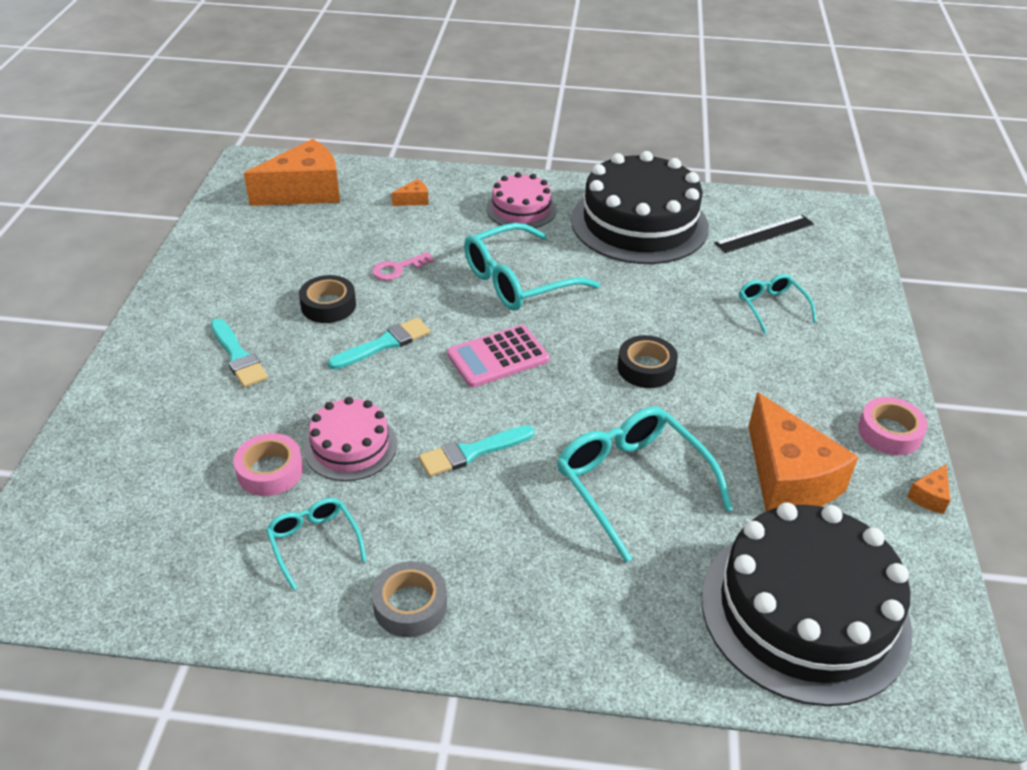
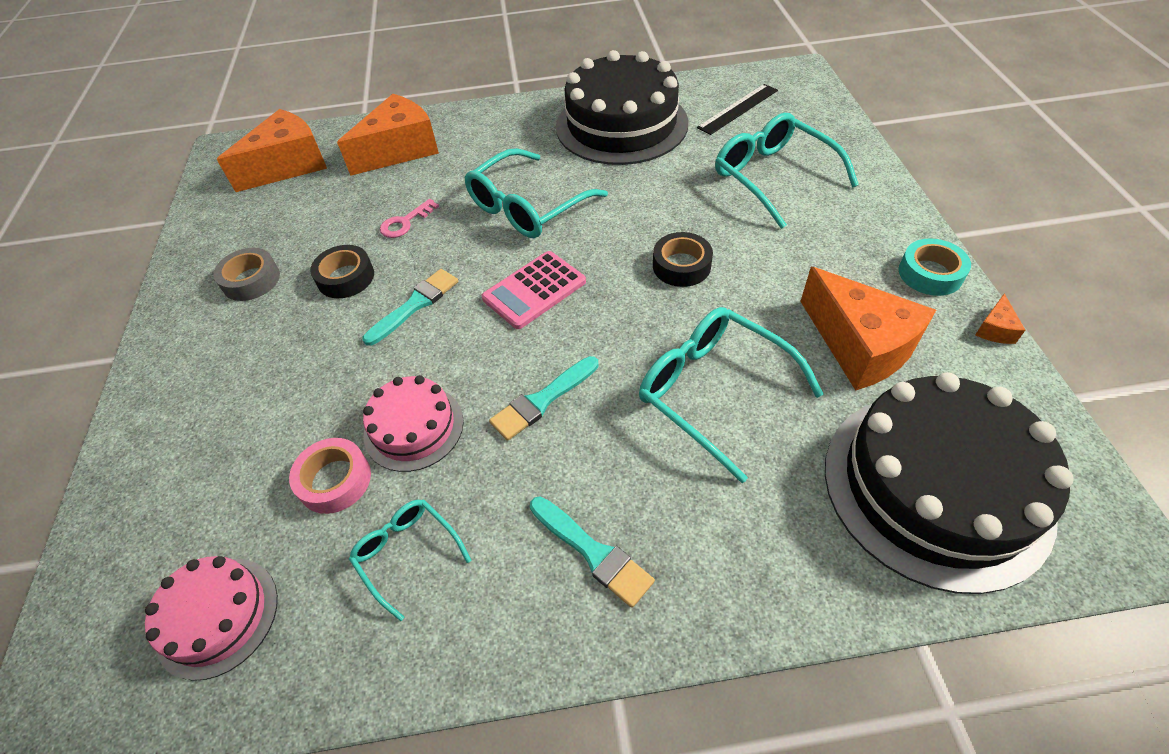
camera: 10 degrees left, 10 degrees up
(238, 356) = (265, 357): turquoise brush -> turquoise brush (593, 552)
(410, 605) = (535, 600): grey tape -> grey tape (251, 280)
(414, 200) = (400, 150): orange cheese -> orange cheese, size x2.46
(521, 209) = (506, 136): pink cake -> pink cake (217, 616)
(771, 307) = (772, 177): turquoise glasses -> turquoise glasses, size x1.81
(889, 432) = (930, 273): pink tape -> turquoise tape

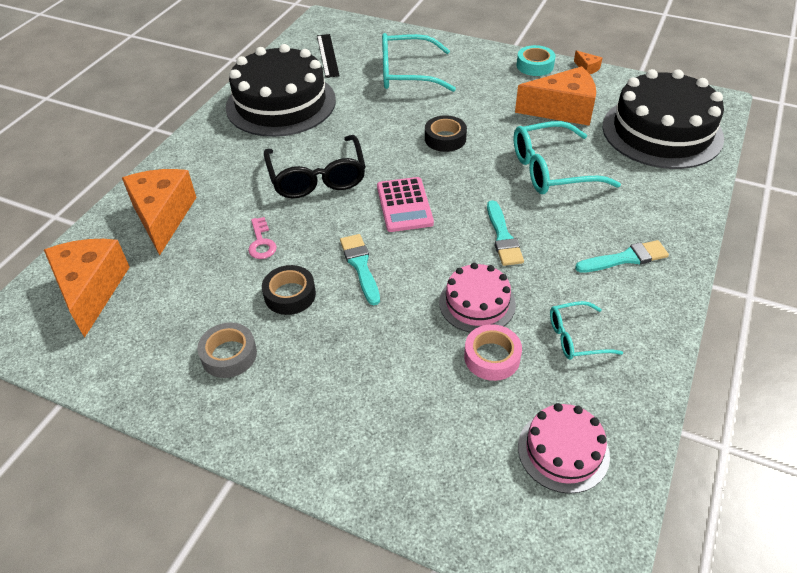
camera: 60 degrees left, 5 degrees down
(527, 207) = (317, 177): turquoise glasses -> black glasses

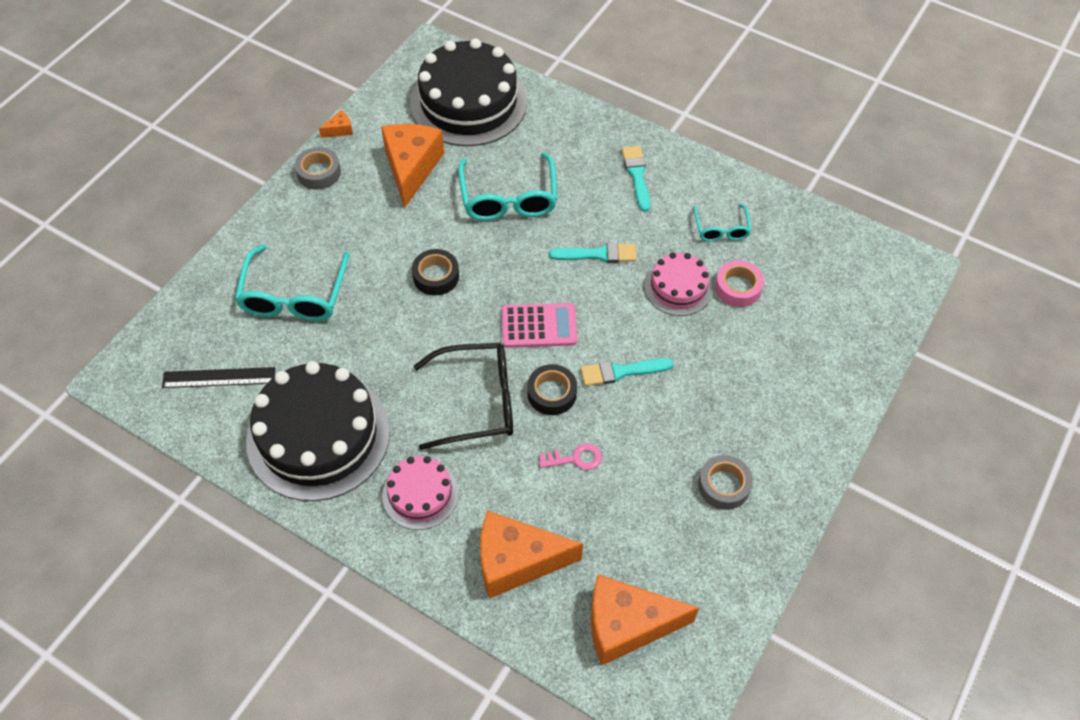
camera: 85 degrees left, 10 degrees up
(290, 295) = (653, 433): black tape -> black tape (552, 393)
(535, 66) = (319, 172): turquoise tape -> grey tape
(563, 451) = (825, 260): pink cake -> pink cake (420, 494)

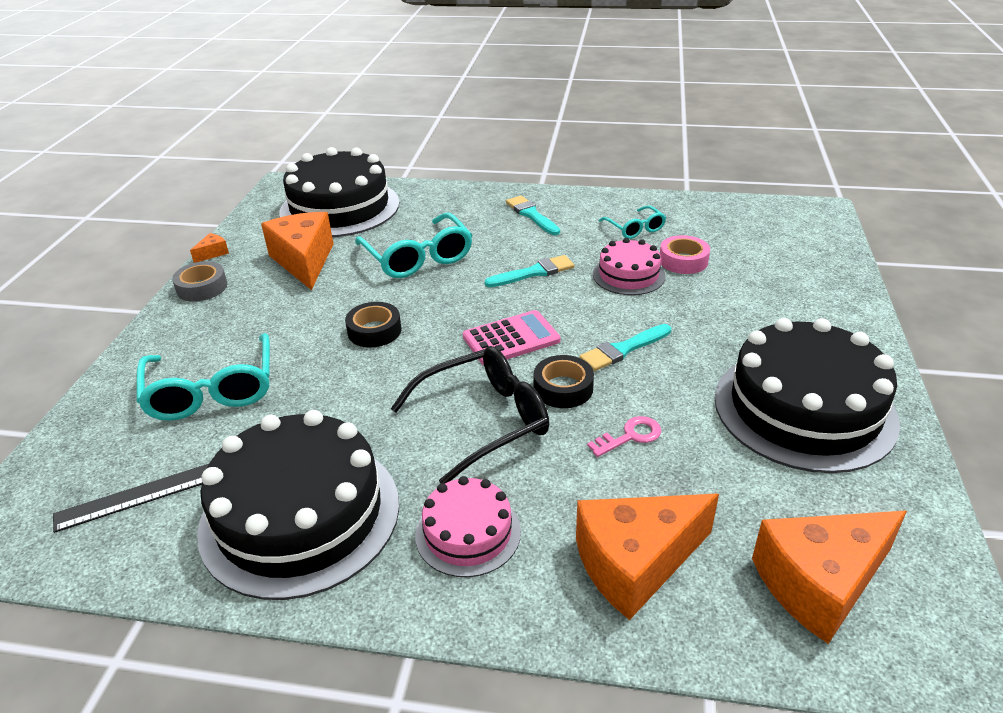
camera: 20 degrees left, 20 degrees down
(724, 485) = (804, 409): grey tape -> black cake

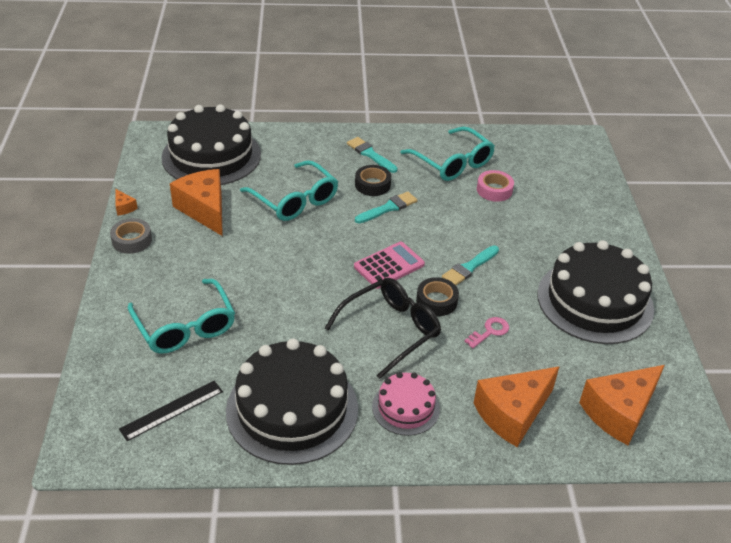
camera: 15 degrees left, 5 degrees up
(213, 253) = (124, 207): orange cheese -> orange cheese turned 120 degrees clockwise
(374, 331) = (286, 267): black tape -> black tape (372, 185)
(628, 275) = (458, 205): pink cake -> none
(635, 229) = (453, 163): turquoise glasses -> turquoise glasses, size x1.81

